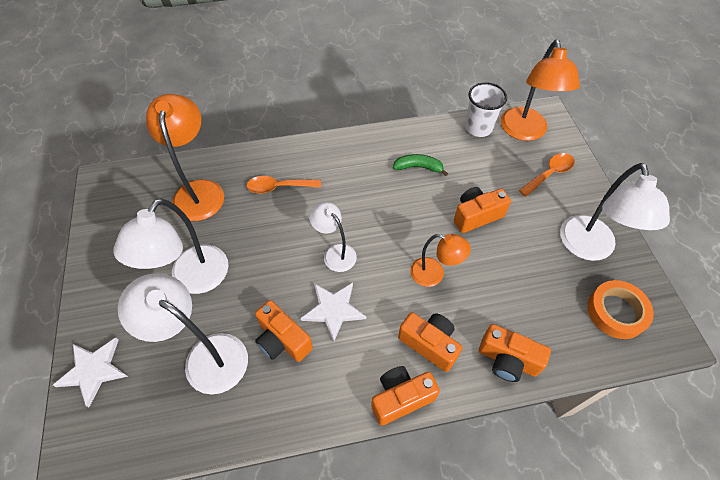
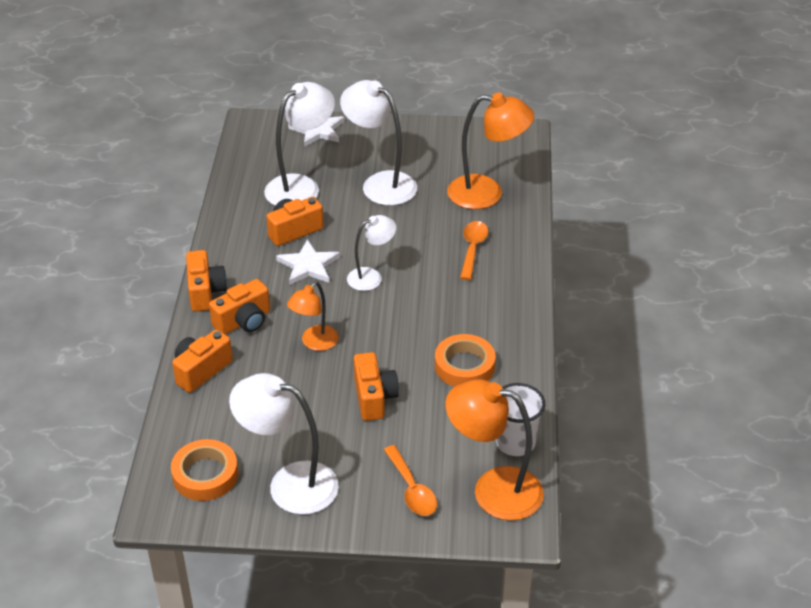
camera: 105 degrees right, 15 degrees down
(418, 167) = (464, 366): green banana -> orange tape

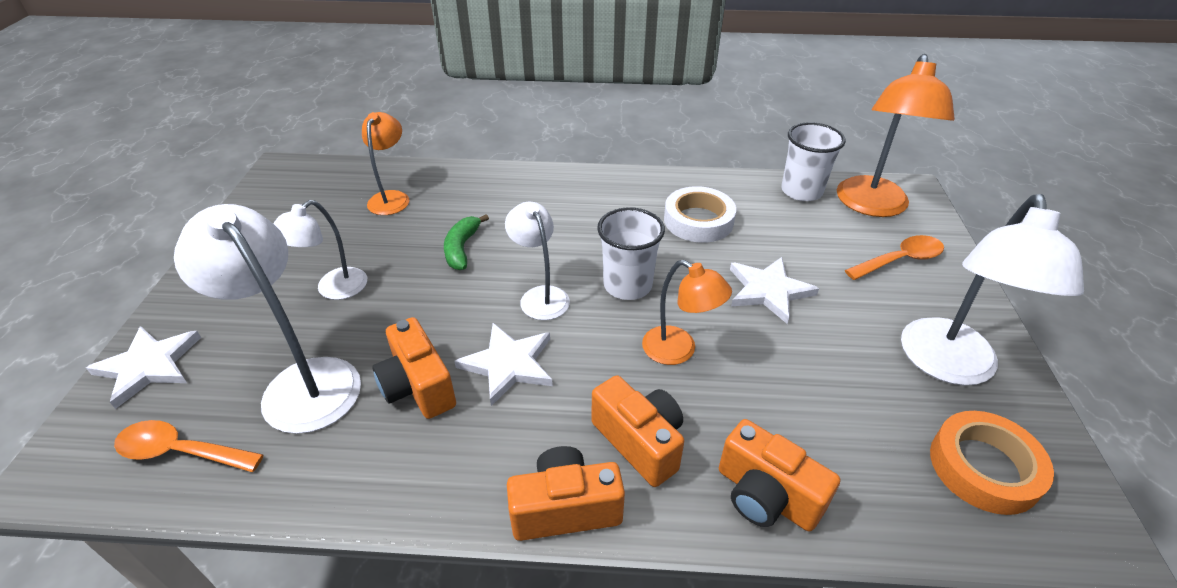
camera: 90 degrees left, 0 degrees up
(374, 397) = (768, 291): orange camera -> white star
(380, 184) = (333, 289): white lamp -> white lamp, size x0.60
(382, 320) = (627, 285): none -> white cup
(424, 235) = (462, 248): none -> green banana
(464, 366) = (698, 220): orange tape -> white tape
(472, 248) = (495, 211): orange spoon -> orange spoon (180, 451)
(487, 193) = (391, 198): orange lamp -> orange lamp, size x0.60

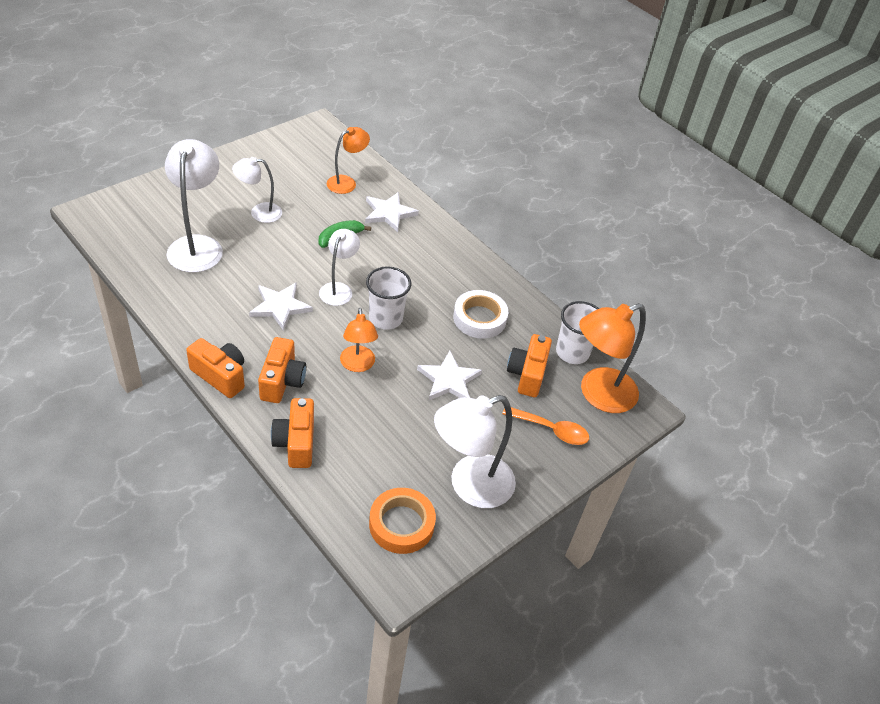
camera: 40 degrees right, 5 degrees up
(149, 366) = (156, 192): white star -> white star (389, 213)
(180, 451) = (129, 238): orange spoon -> none
(418, 386) = (234, 285): orange camera -> orange camera (527, 374)

